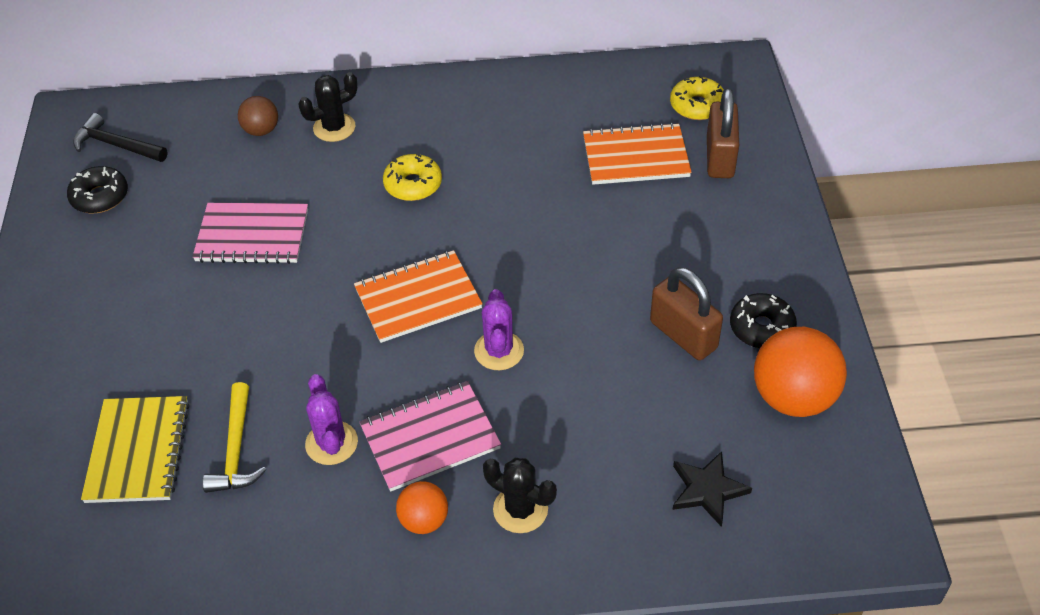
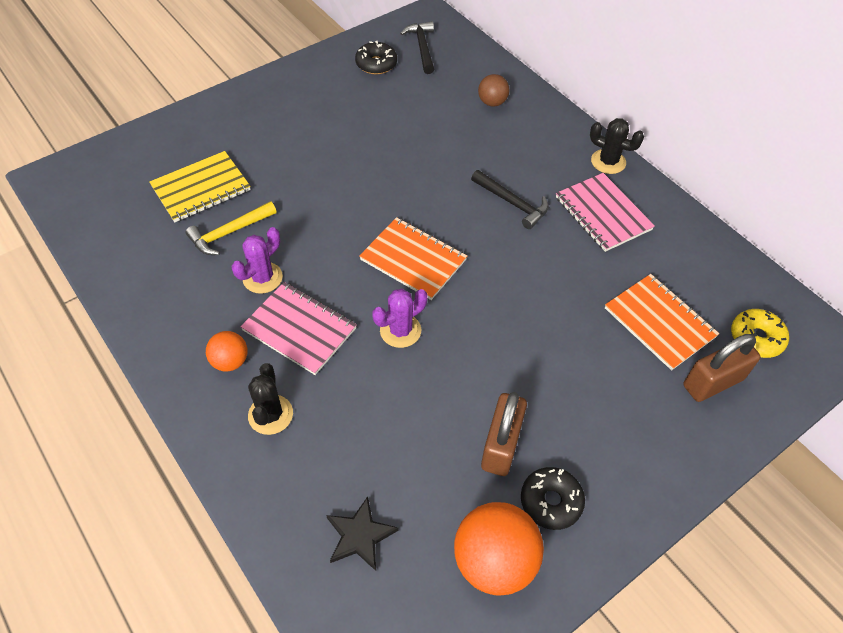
camera: 55 degrees right, 5 degrees up
(252, 235) = (401, 147): pink notebook -> pink notebook (603, 213)
(334, 128) = (527, 135): black cactus -> black cactus (608, 162)
(413, 184) = (512, 203): yellow donut -> black hammer

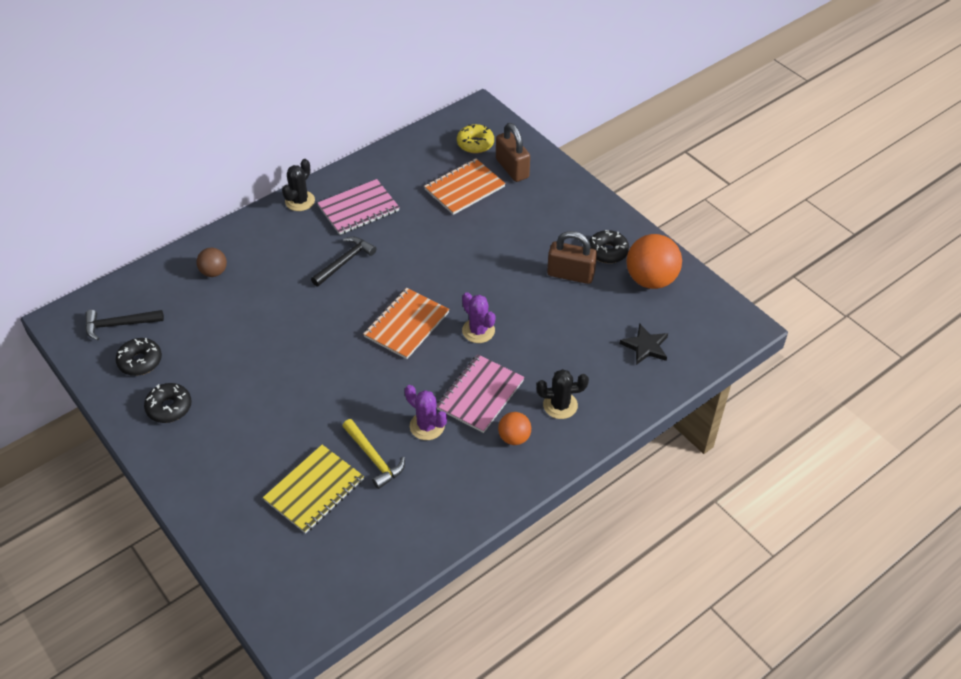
camera: 90 degrees left, 5 degrees down
(201, 188) = (314, 490): yellow notebook -> yellow notebook turned 75 degrees clockwise
(319, 86) = (169, 407): none -> black donut

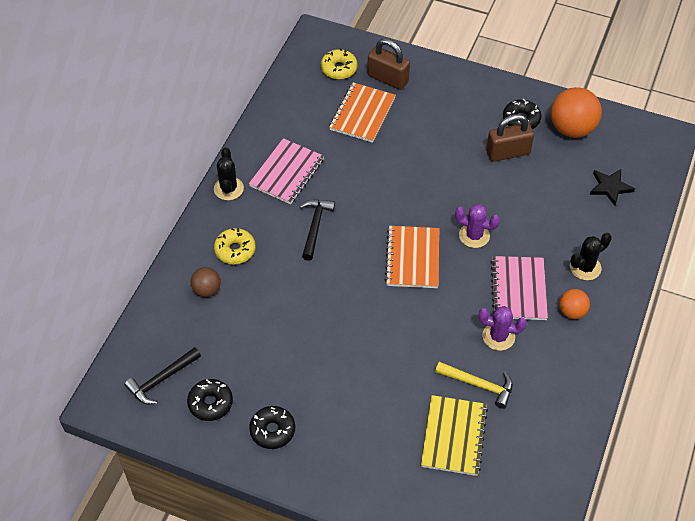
camera: 30 degrees left, 5 degrees up
(263, 251) = (235, 250): none -> yellow donut

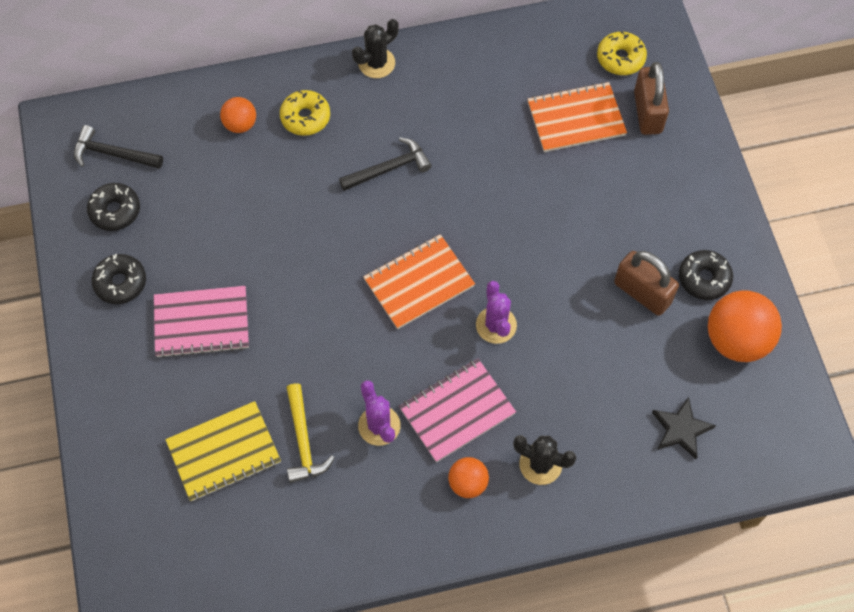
camera: 55 degrees right, 10 degrees up
(207, 290) = (240, 124): brown ball -> orange ball
(287, 173) = (438, 100): pink notebook -> pink notebook (202, 323)

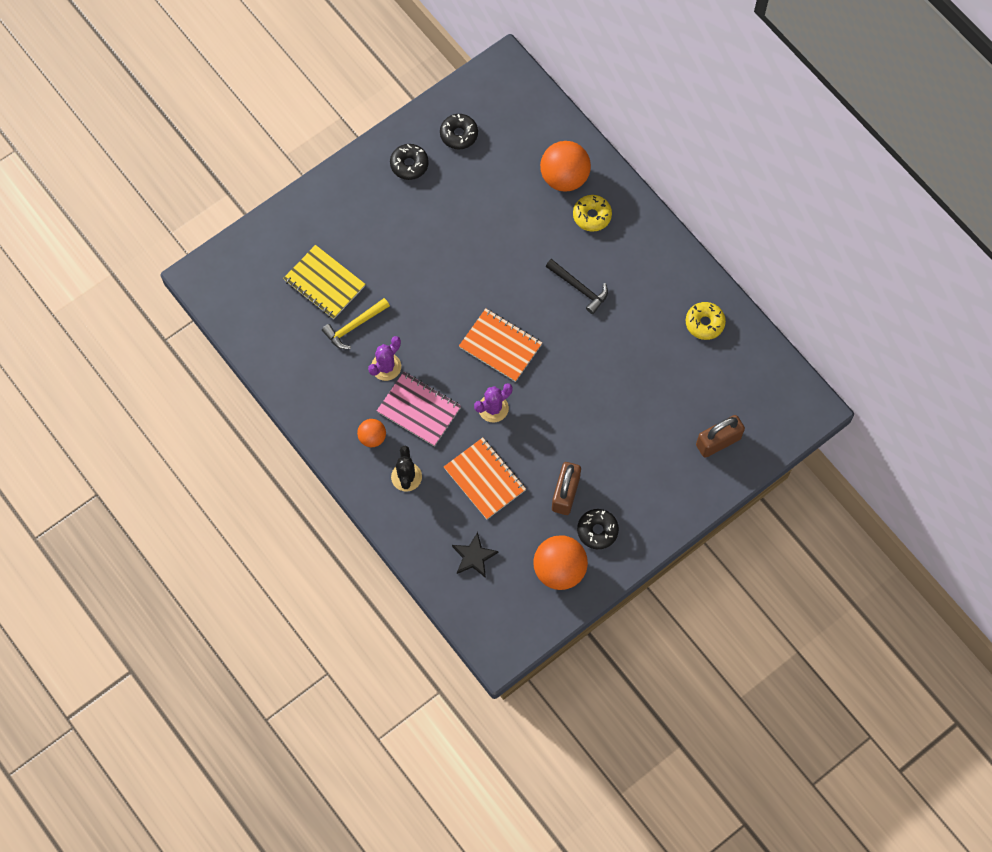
camera: 65 degrees right, 5 degrees up
(113, 154) = (500, 111): black hammer -> none
(202, 323) = (405, 227): pink notebook -> none
(240, 124) = (564, 177): orange ball -> orange ball, size x1.84
(376, 63) = (661, 241): black cactus -> none
(576, 119) = (686, 394): orange notebook -> orange notebook (484, 479)
(620, 58) = (756, 405): yellow donut -> yellow donut (704, 323)

